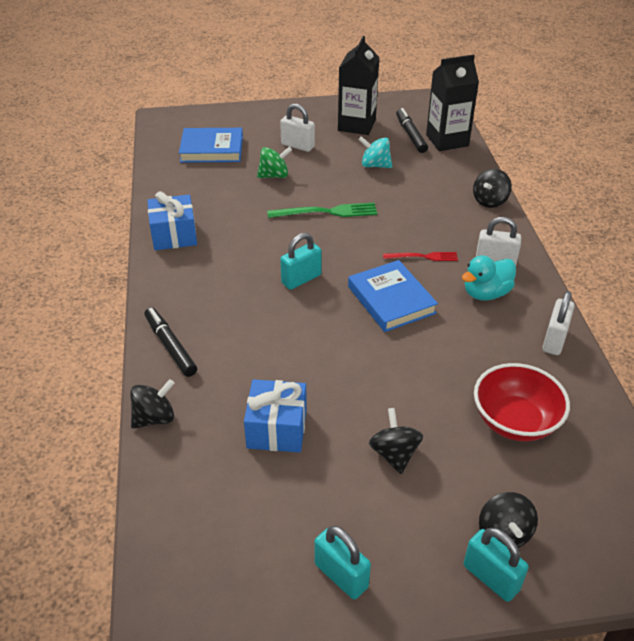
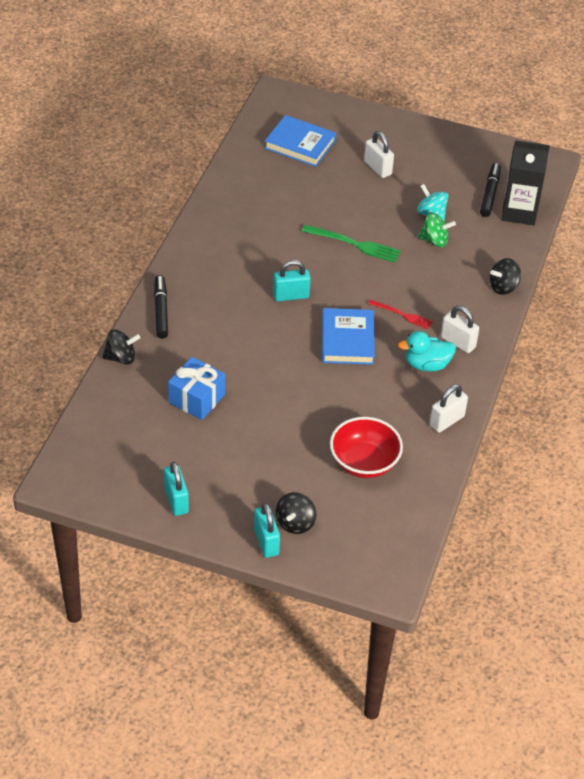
camera: 25 degrees right, 5 degrees up
(174, 235) = (217, 219): blue gift -> none
(274, 175) = (335, 192): green spinning top -> green spinning top (434, 241)
(356, 125) = (448, 164): black carton -> none
(394, 454) = (263, 447): black spinning top -> none

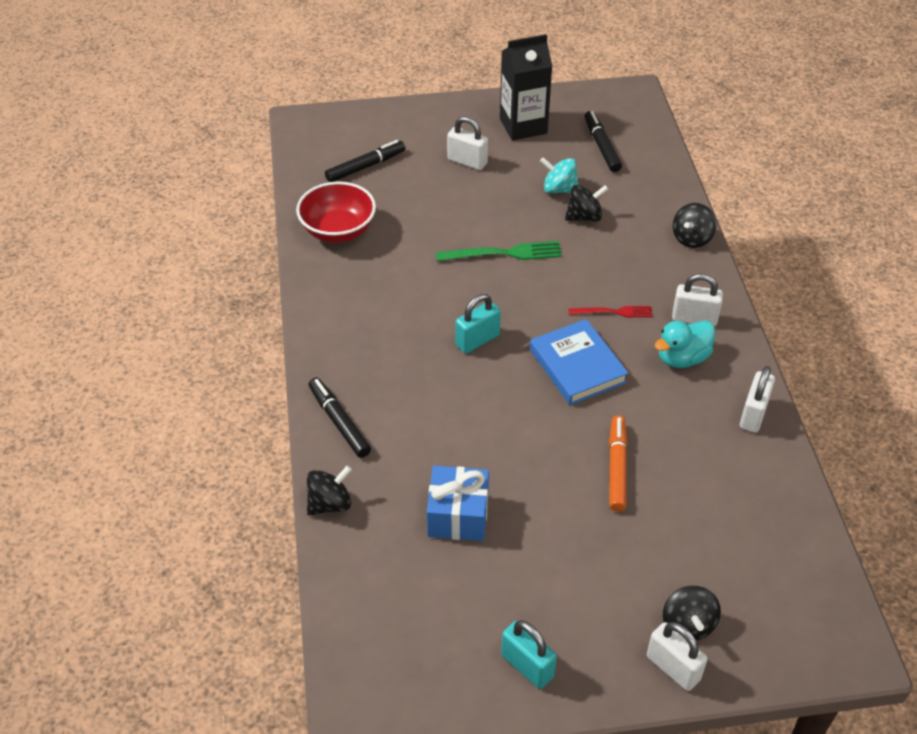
camera: 25 degrees left, 0 degrees up
(266, 542) = (673, 668): turquoise padlock -> white padlock
(300, 144) = (365, 166): blue book -> black marker
(323, 414) = (617, 467): none -> orange marker
(364, 462) = (705, 507): red bowl -> red bowl (338, 230)
(434, 241) = (584, 217): green spinning top -> black spinning top
(519, 212) = (645, 154): black carton -> black carton (523, 126)

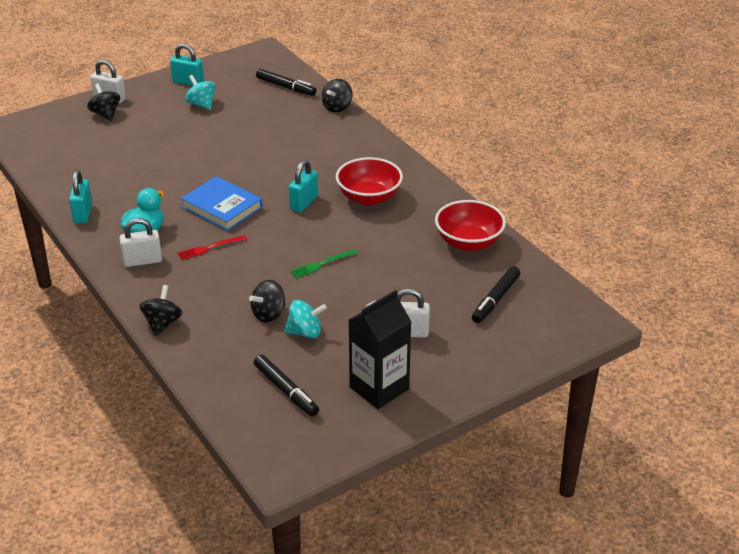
camera: 155 degrees right, 10 degrees down
(339, 422) = (363, 139): black marker -> black marker (286, 87)
(398, 322) = (369, 197): none -> red bowl
(458, 515) = (259, 121): blue gift -> none
(504, 253) = (321, 264): green fork -> green fork, size x0.64
(527, 591) = (201, 104): none -> turquoise spinning top
(617, 467) = (171, 164): orange marker -> none
(753, 415) = (83, 213): white padlock -> turquoise padlock

